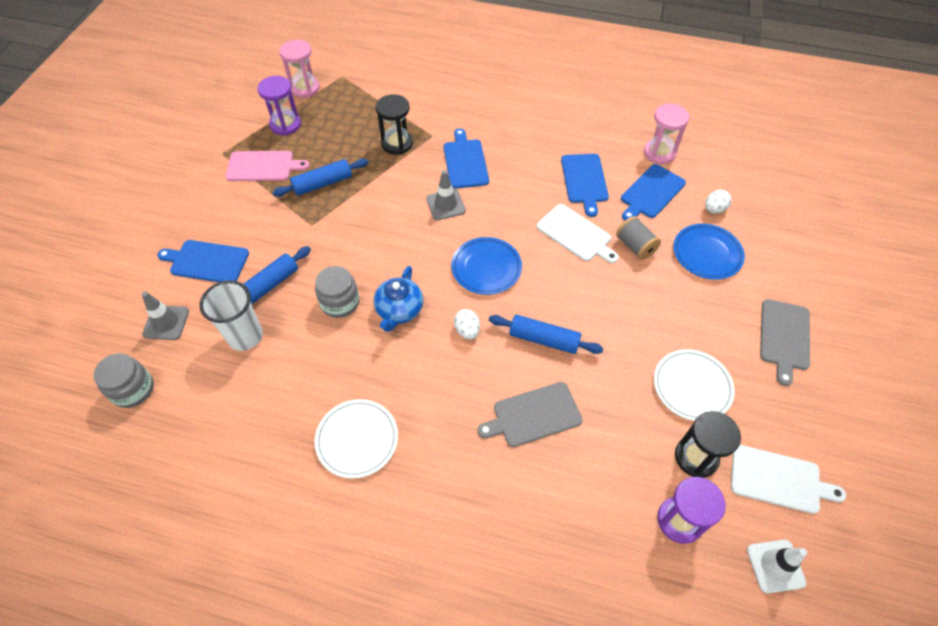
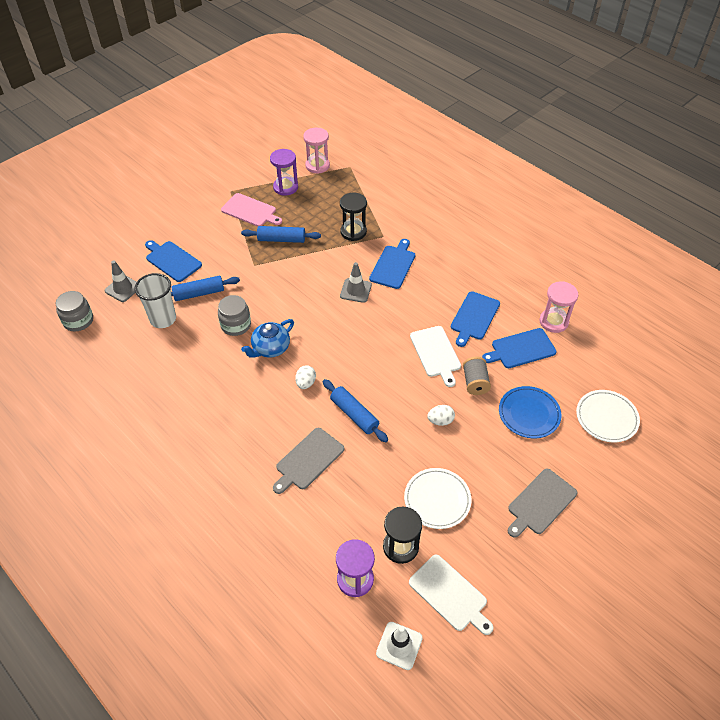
camera: 30 degrees right, 5 degrees down
(357, 439) = (185, 416): white plate -> white plate (606, 418)
(486, 268) = (351, 347): blue plate -> none
(533, 415) = (308, 460): grey cutting board -> grey cutting board turned 60 degrees counterclockwise
(714, 209) = (563, 384): white egg -> white egg (440, 421)

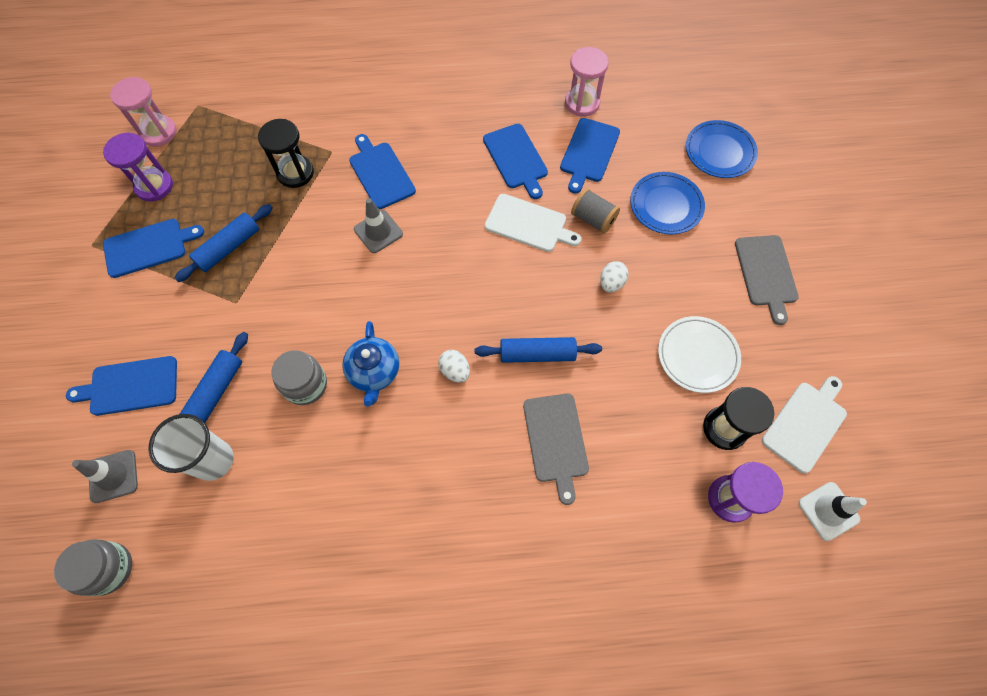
camera: 50 degrees left, 15 degrees up
(250, 211) = (148, 247): pink cutting board -> blue cutting board
(450, 594) = (805, 424): white cutting board -> white cutting board turned 45 degrees counterclockwise
(606, 418) = (719, 152): white plate -> blue plate

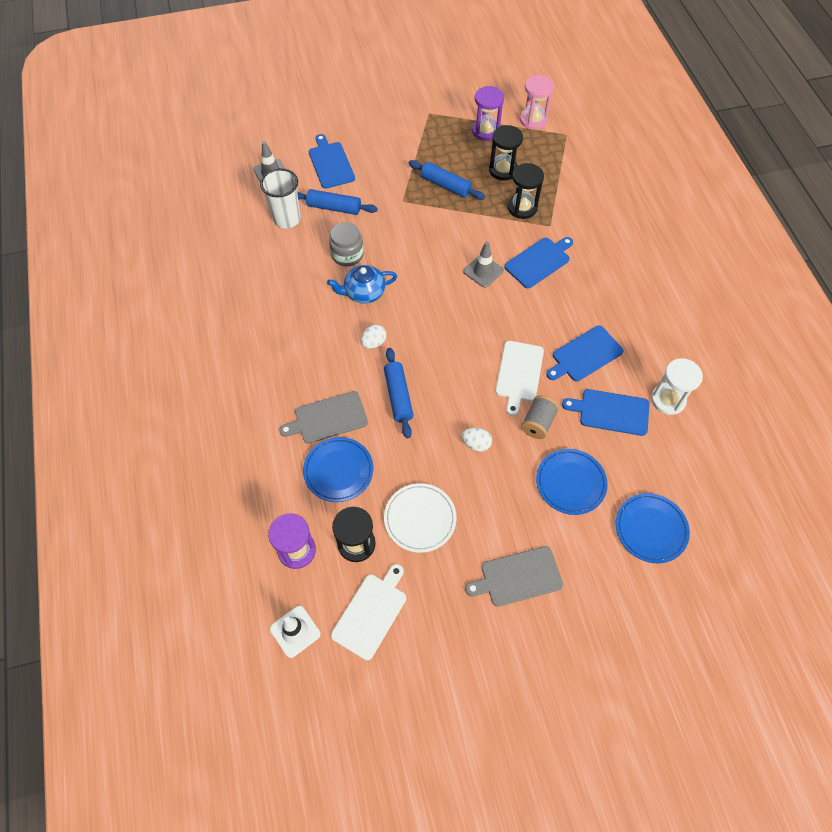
camera: 80 degrees right, 5 degrees down
(108, 568) = (215, 187): grey jar -> none
(148, 247) = (435, 142): blue cutting board -> none
(228, 180) = (503, 170): none -> black hourglass
(582, 103) = (668, 400): pink hourglass -> white hourglass
(630, 437) = (338, 471): none -> blue plate
(805, 424) = (371, 613): white cutting board -> white cutting board turned 90 degrees counterclockwise

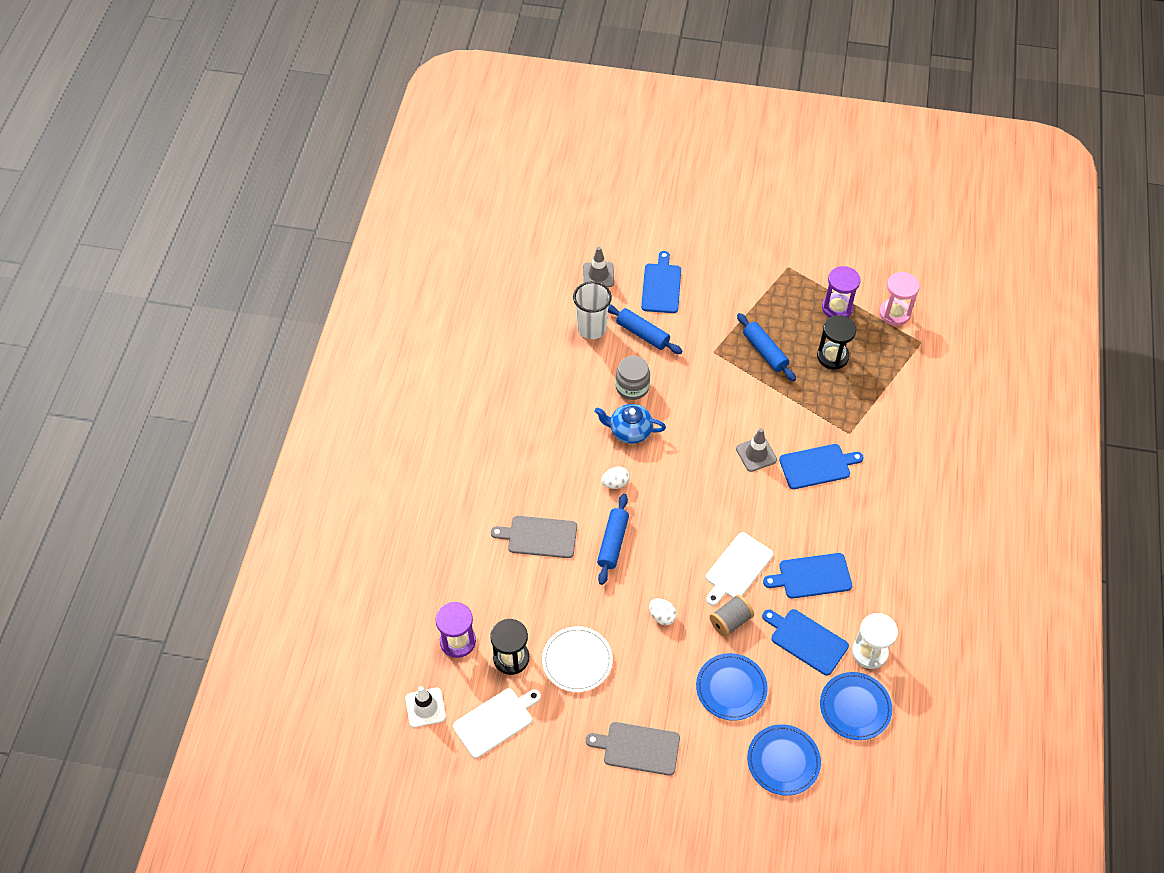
camera: 25 degrees right, 5 degrees down
(338, 471) = (526, 588): blue plate -> blue plate (855, 707)
(522, 207) = (831, 404): black hourglass -> none

